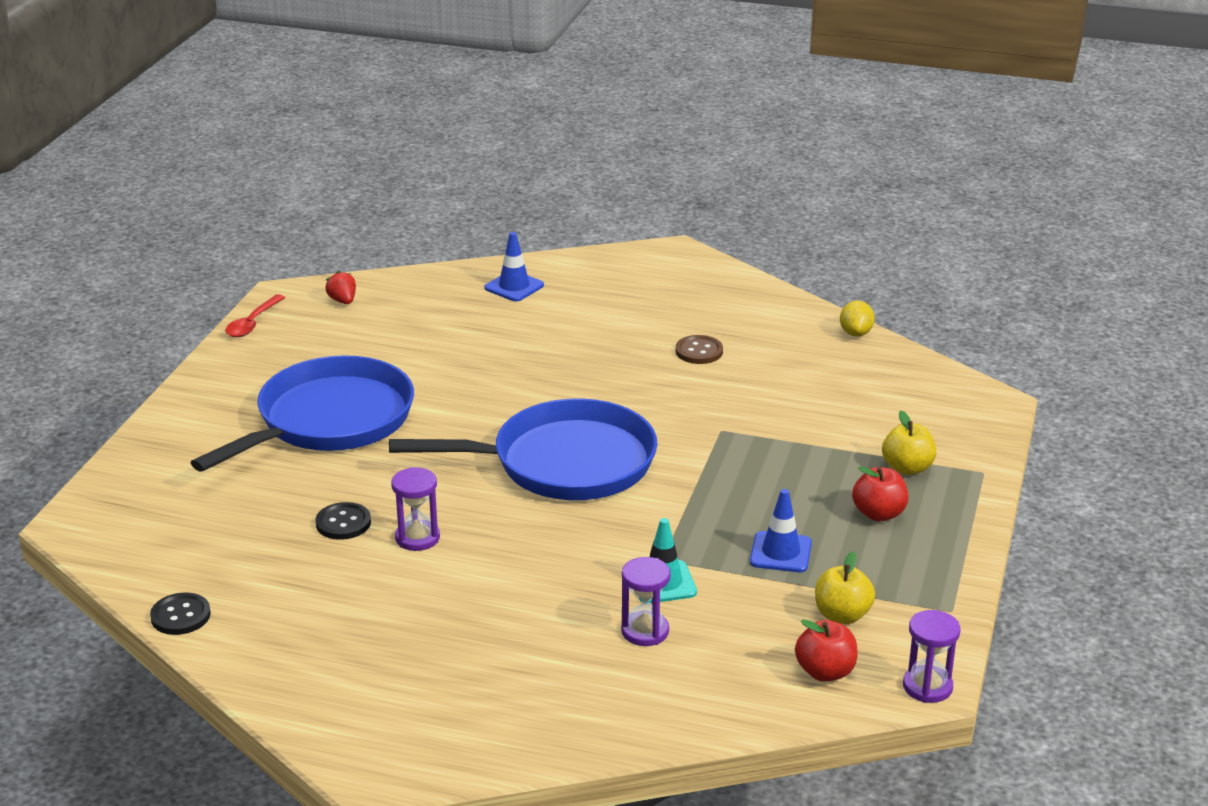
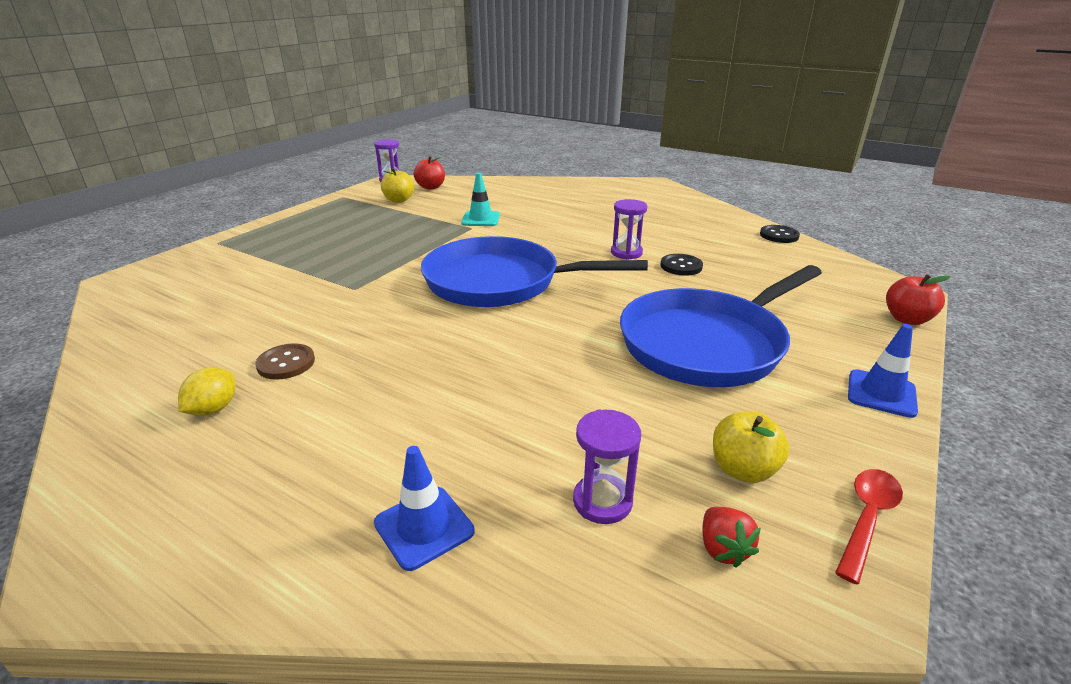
camera: 165 degrees left, 0 degrees up
(645, 631) = (505, 205): purple hourglass -> purple hourglass (602, 501)
(780, 552) = (400, 223): blue traffic cone -> blue traffic cone (881, 393)
(856, 333) = (101, 359): yellow lemon -> yellow lemon (213, 409)
(878, 514) = (317, 231): red apple -> red apple (907, 319)
(907, 468) = (260, 250): yellow apple -> yellow apple (743, 469)

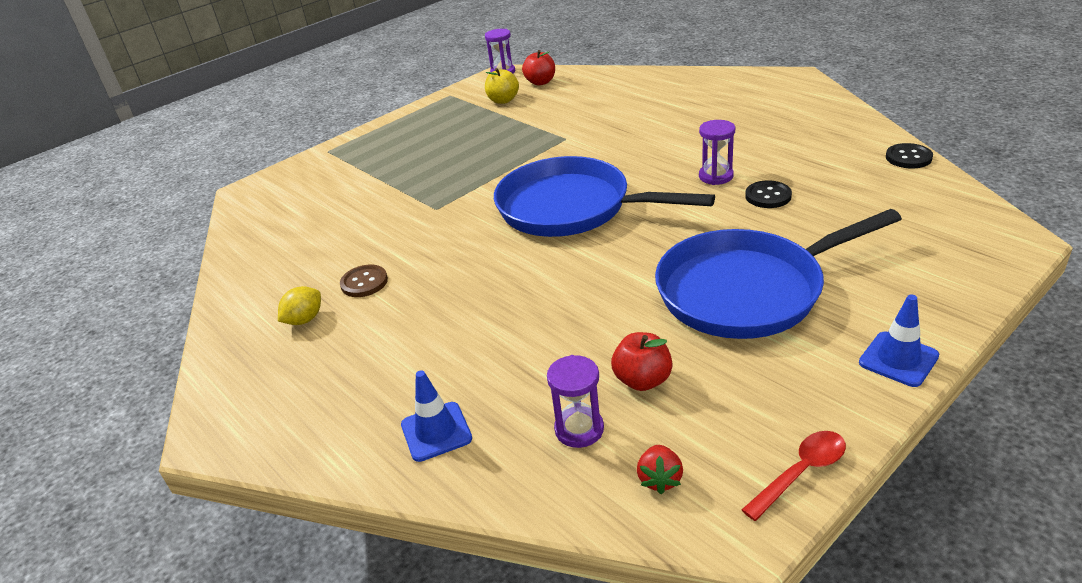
camera: 20 degrees right, 5 degrees up
(480, 219) = (578, 127): turquoise traffic cone -> none
(743, 469) = (713, 417): yellow apple -> none
(907, 319) = (991, 277): red apple -> red apple (642, 380)

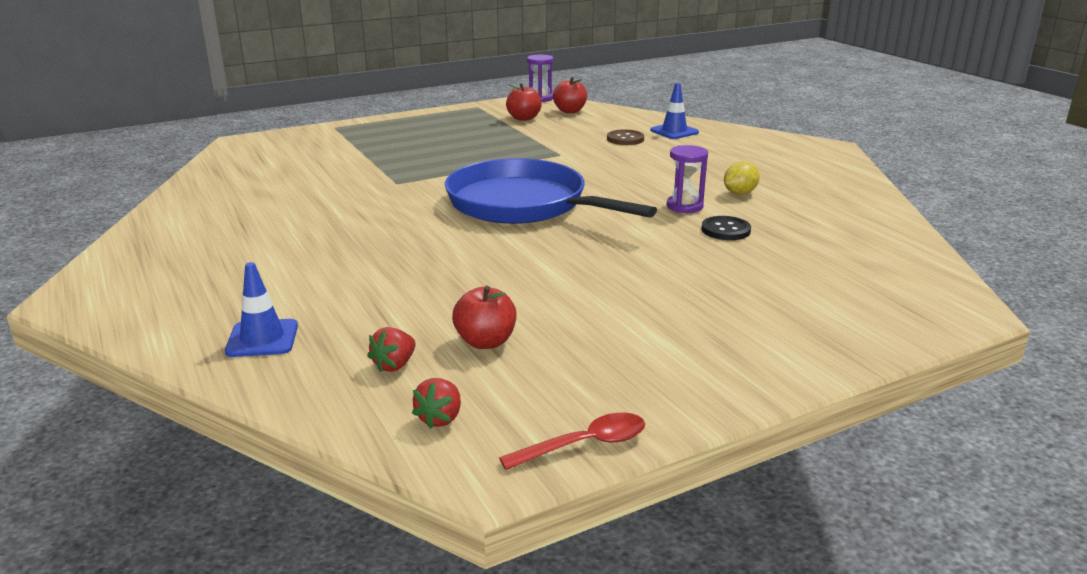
camera: 10 degrees right, 10 degrees down
(304, 320) = (215, 238): yellow lemon -> yellow lemon (739, 193)
(364, 282) = (289, 222): brown button -> brown button (625, 139)
(503, 100) = (523, 118): yellow apple -> red apple
(579, 429) = (394, 365): purple hourglass -> red strawberry
(747, 290) = (645, 296): blue pan -> none
(898, 359) = (760, 379): blue traffic cone -> blue traffic cone (674, 131)
(908, 157) = (899, 227): black button -> none

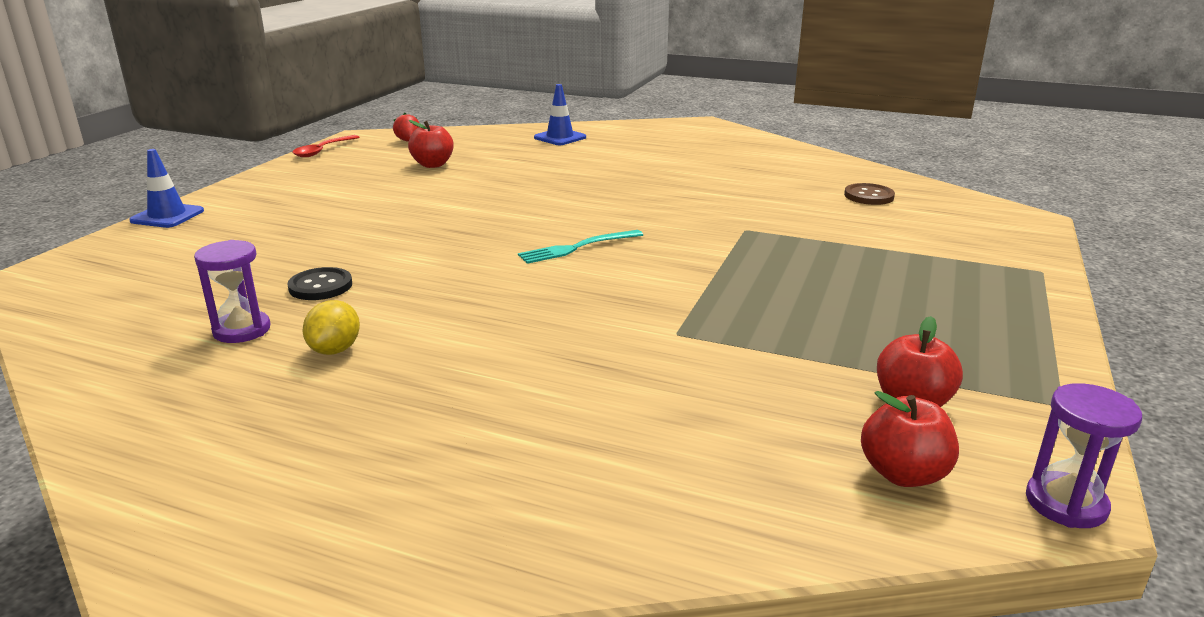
camera: 140 degrees right, 0 degrees up
(394, 365) = (467, 147): red strawberry -> none
(523, 204) = (577, 248): blue pan -> turquoise fork
(625, 139) = (647, 415): brown button -> brown button (869, 196)
(674, 131) = (594, 489): blue traffic cone -> blue traffic cone (167, 216)
(684, 206) = (395, 302): purple hourglass -> purple hourglass (242, 330)

